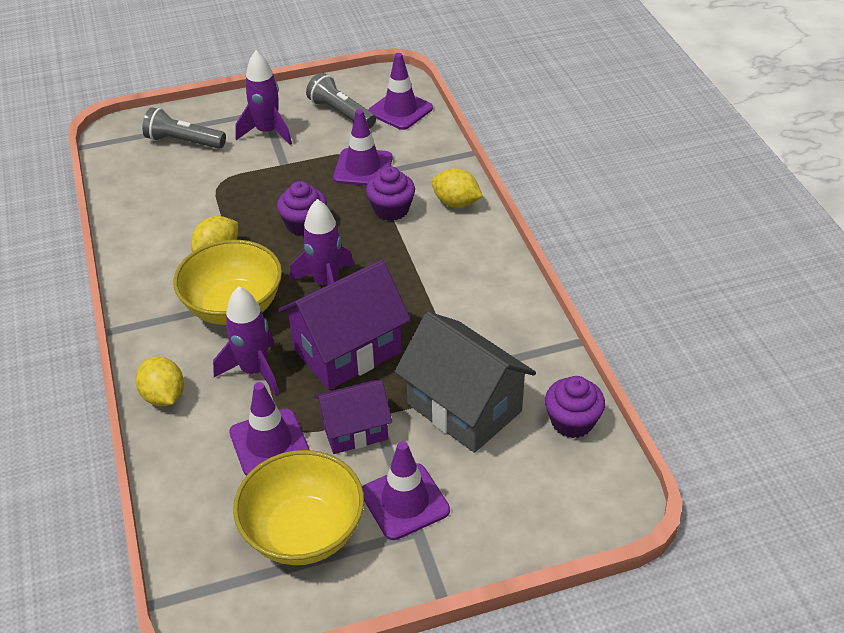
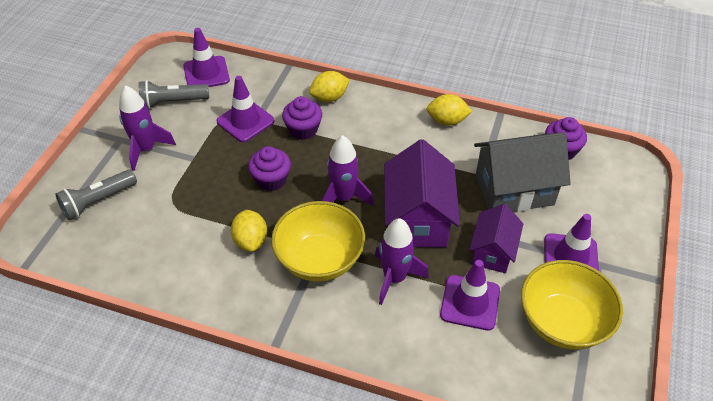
camera: 55 degrees left, 5 degrees up
(164, 396) = (375, 344): yellow lemon -> yellow lemon (447, 121)

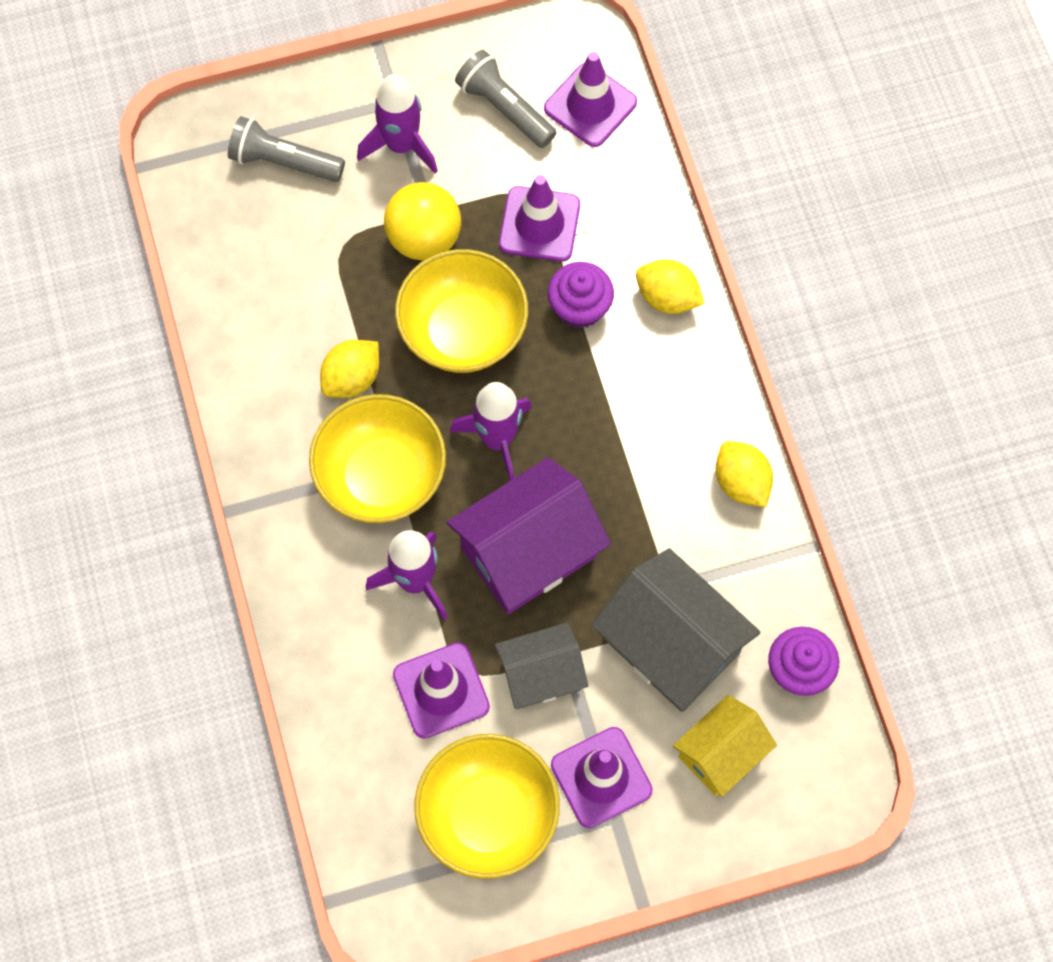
camera: 55 degrees right, 20 degrees up
(205, 167) = (424, 238): none -> yellow ball
(271, 180) = (463, 331): purple cupcake -> yellow bowl
(492, 252) = (541, 675): purple house -> grey house
(587, 202) = (721, 753): none -> yellow house

